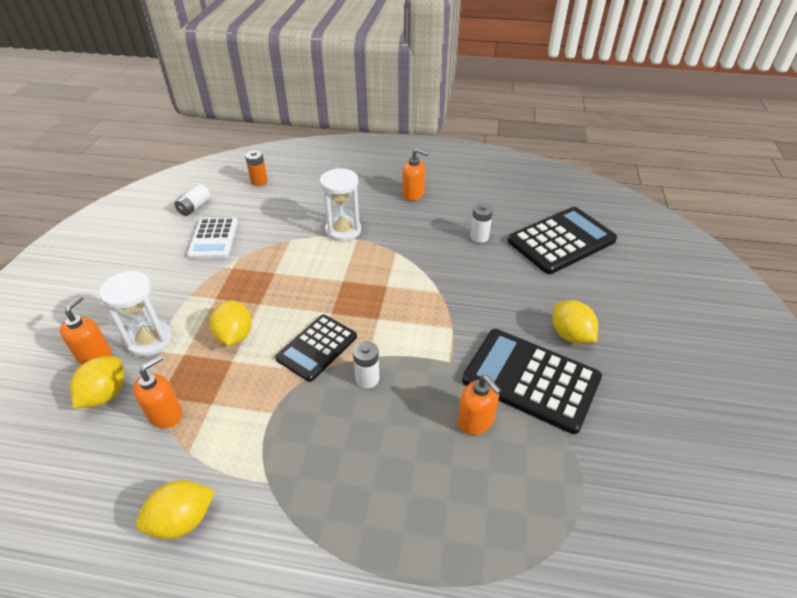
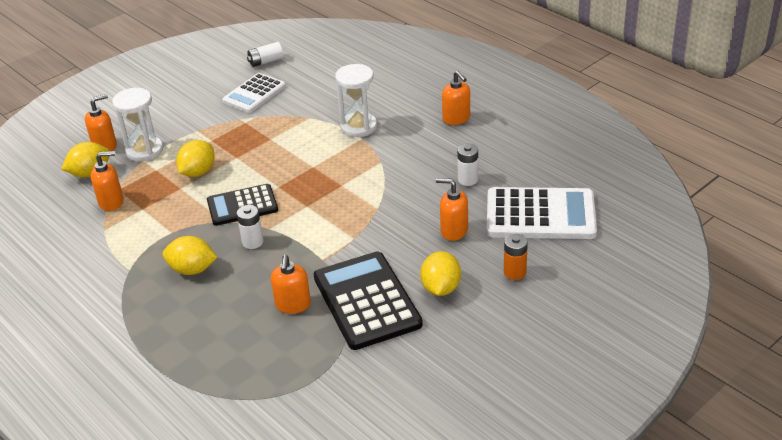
camera: 40 degrees right, 5 degrees down
(182, 520) = (67, 264): yellow lemon -> yellow lemon (192, 270)
(259, 181) = (337, 57): orange battery -> orange battery (514, 272)
(520, 282) = (454, 231): none -> orange soap dispenser
(561, 241) = (540, 215): black calculator -> white calculator

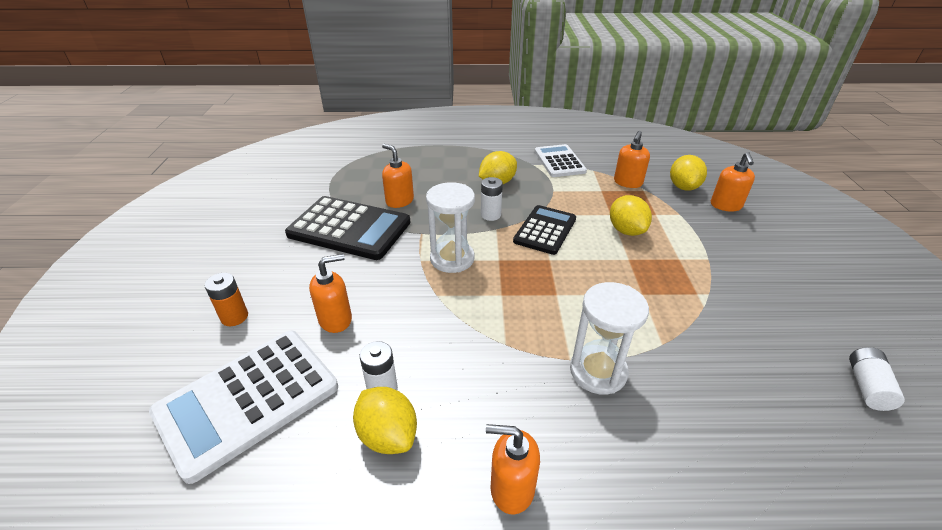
camera: 130 degrees right, 0 degrees up
(144, 151) = (696, 219): white hourglass -> white hourglass (452, 259)
(254, 94) = (766, 330): white calculator -> white calculator (559, 161)
(441, 288) = (297, 267): yellow lemon -> yellow lemon (388, 435)

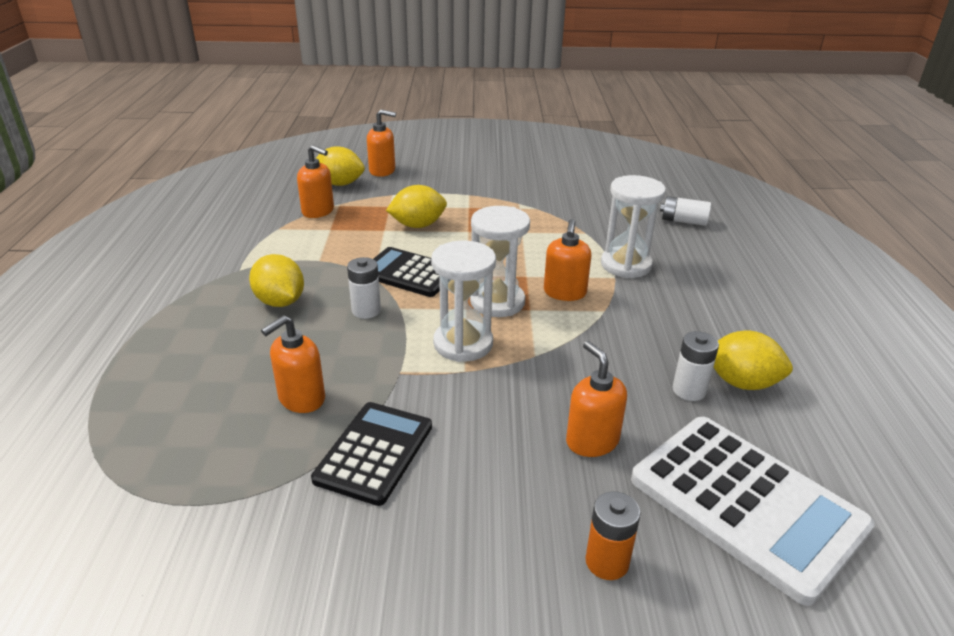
camera: 90 degrees left, 5 degrees down
(349, 229) = (374, 453): black calculator -> black calculator, size x0.64
(388, 435) = (741, 382): yellow lemon -> yellow lemon turned 60 degrees clockwise
(510, 276) = (497, 302): none -> white hourglass
(511, 488) = (757, 315): orange soap dispenser -> orange soap dispenser (564, 293)
(559, 161) = (242, 249): white calculator -> none
(867, 386) = (609, 171): white battery -> white battery (683, 221)

